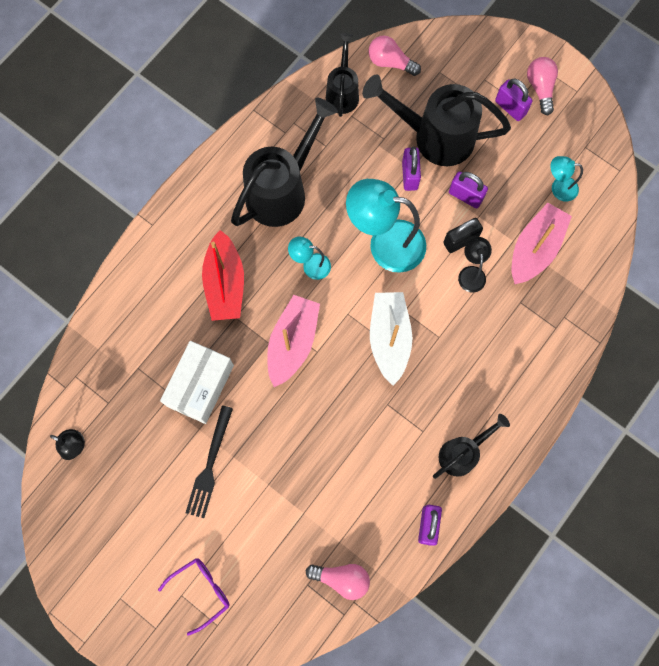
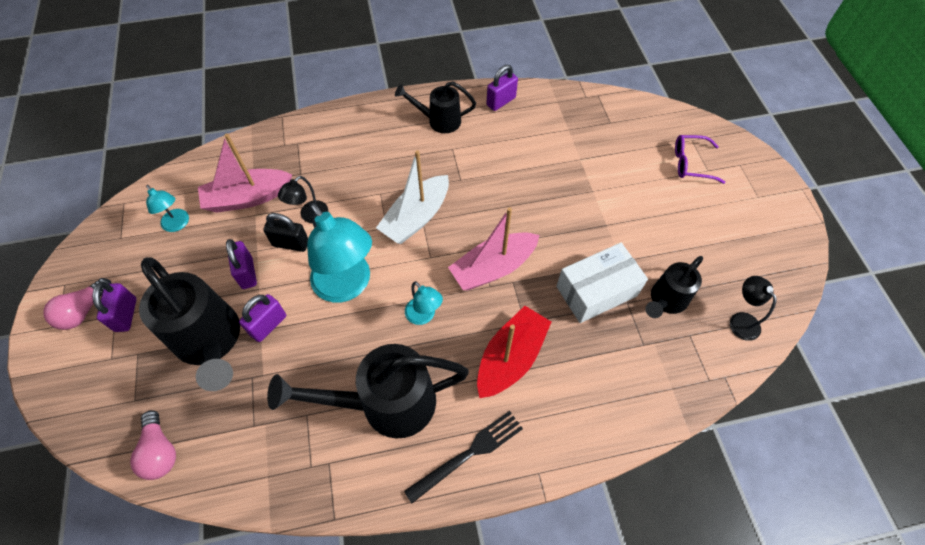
camera: 140 degrees left, 15 degrees down
(209, 465) = (630, 231): black fork -> black fork (468, 454)
(341, 578) = (584, 111): pink light bulb -> none
(342, 93) = (235, 458): black watering can -> black watering can (666, 300)

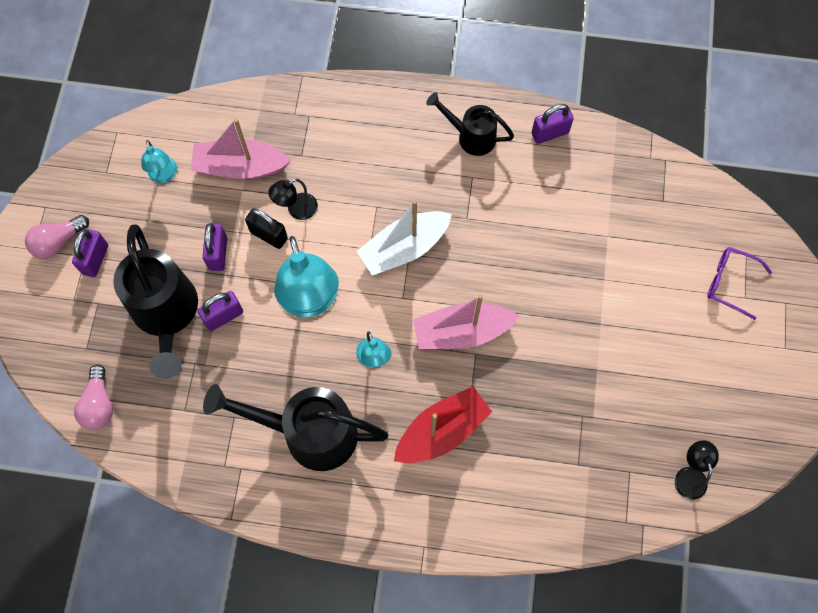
camera: 20 degrees right, 10 degrees up
(468, 454) = (367, 506): black fork -> none
(596, 291) = (556, 393): white box -> none
(666, 300) = (623, 428): black watering can -> none

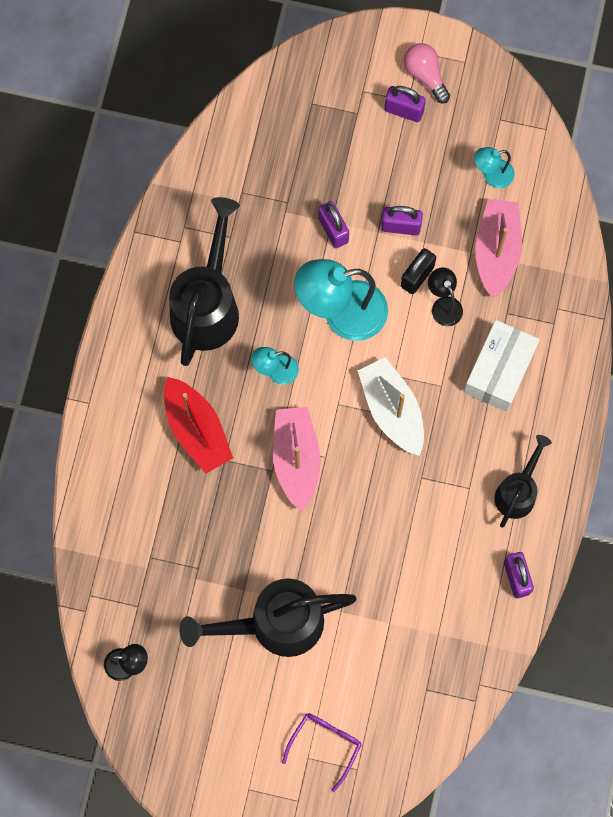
camera: 95 degrees right, 5 degrees up
(99, 404) = (255, 115): pink light bulb -> none
(166, 314) = (340, 176): black watering can -> black watering can (276, 623)
(358, 158) = (499, 371): none -> white box

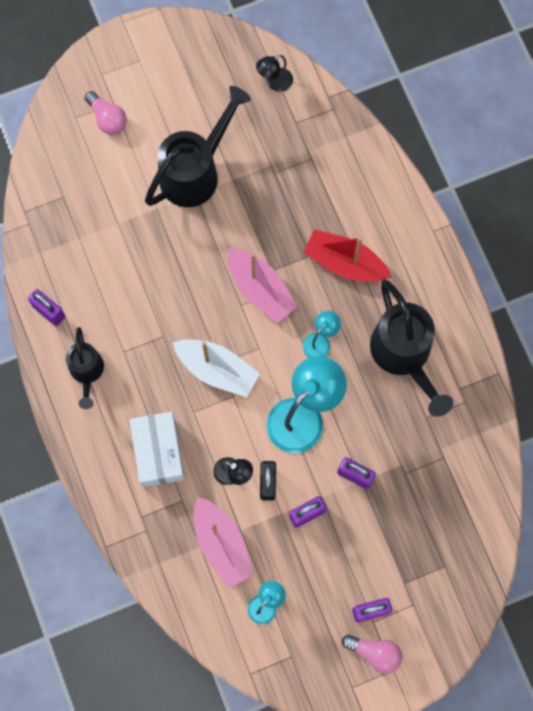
camera: 145 degrees right, 0 degrees up
(325, 745) = (107, 119): purple glasses -> pink light bulb

